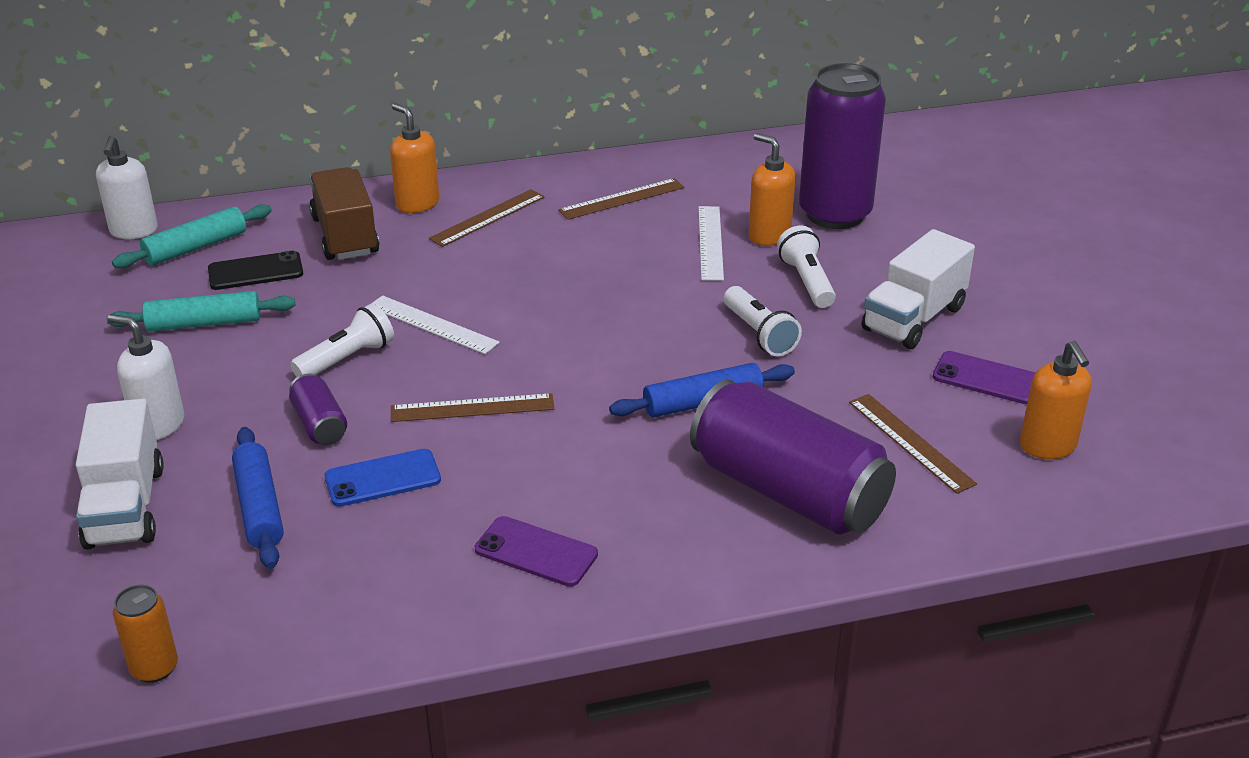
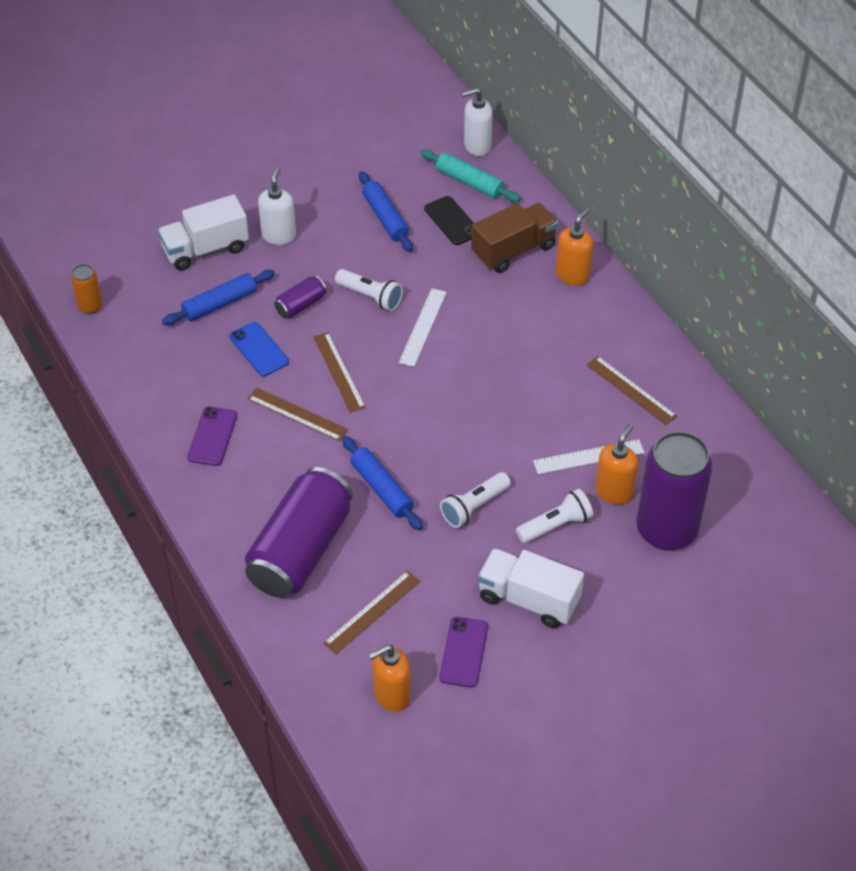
camera: 75 degrees right, 15 degrees up
(204, 323) = (385, 218): turquoise rolling pin -> blue rolling pin
(487, 218) = (569, 319): brown ruler -> brown ruler (297, 414)

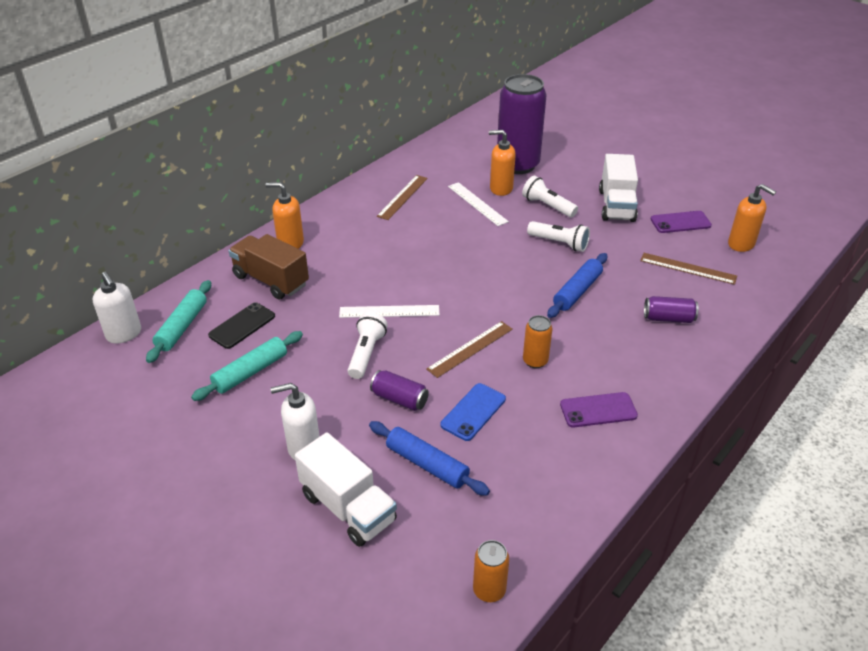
camera: 110 degrees left, 10 degrees down
(297, 414) = (535, 361): brown ruler -> orange can
(300, 550) = (668, 318): purple can -> purple can, size x0.44
(385, 218) = (251, 372): blue rolling pin -> turquoise rolling pin

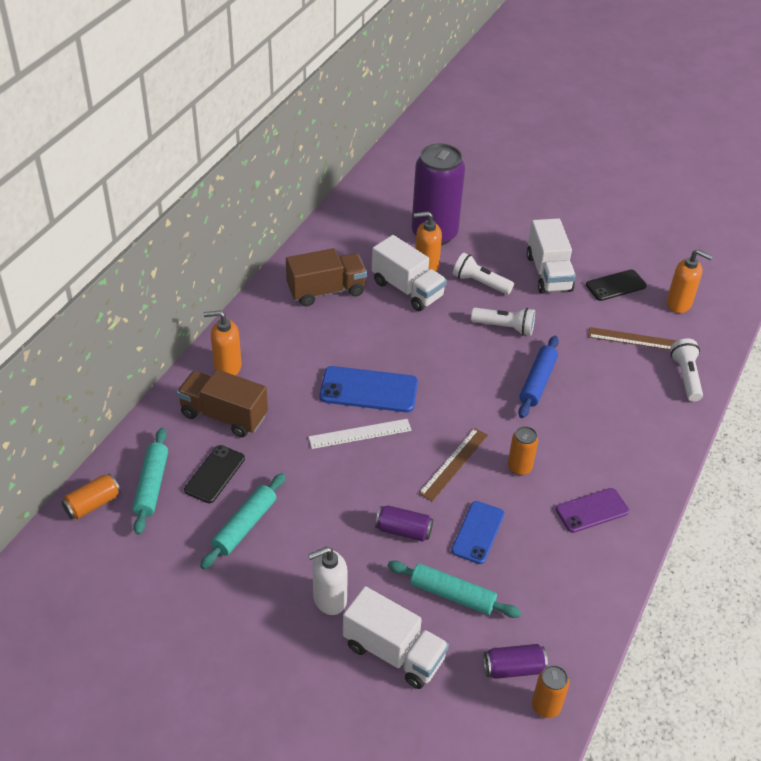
camera: 15 degrees left, 5 degrees up
(124, 334) = (93, 504): white soap dispenser -> orange can
(366, 353) = (354, 485): white flashlight -> white flashlight (685, 376)
(402, 197) = (326, 291): brown ruler -> brown truck
(411, 277) = (368, 390): none -> blue phone
(427, 464) = (452, 595): blue rolling pin -> turquoise rolling pin
(477, 204) = (407, 289): white ruler -> white truck
(668, 318) = (631, 400): purple can -> purple can (513, 668)
(680, 222) = (616, 285): purple phone -> black phone

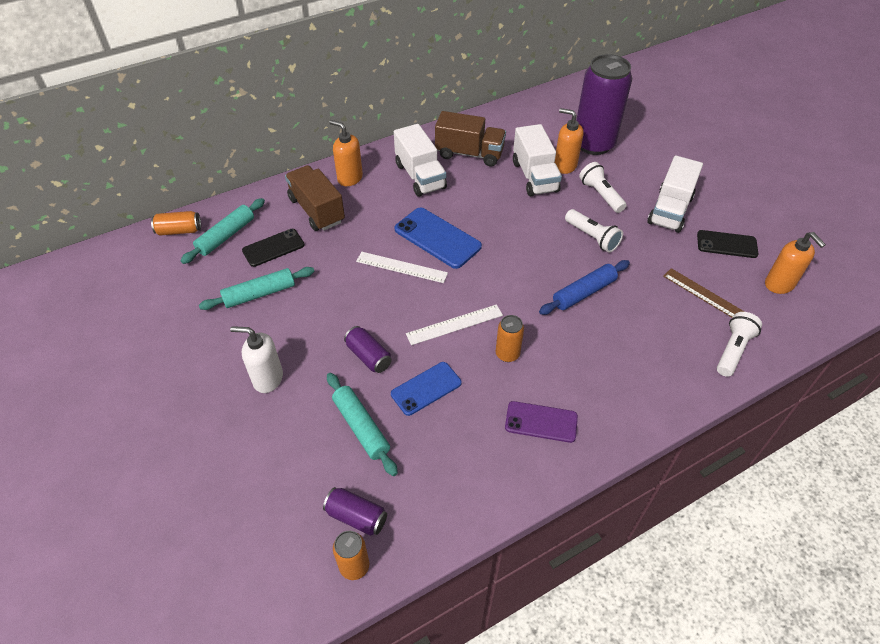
camera: 35 degrees right, 5 degrees up
(393, 652) = (276, 446): white truck -> white truck (420, 176)
(453, 464) = (454, 324): brown ruler -> white ruler

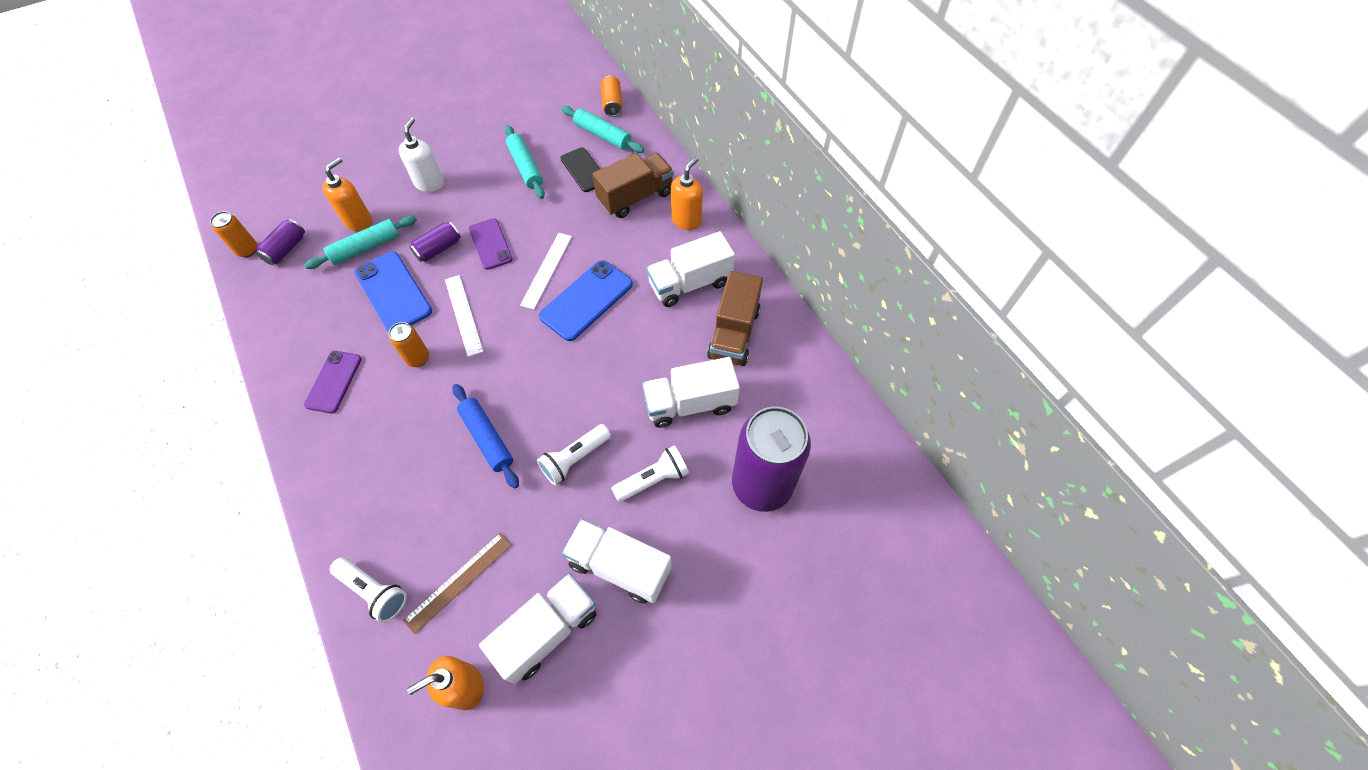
camera: 90 degrees right, 10 degrees up
(365, 313) = (490, 244): none -> purple phone
(426, 388) = (393, 292): blue phone -> blue phone, size x1.50
(565, 166) = (712, 441): orange soap dispenser -> orange soap dispenser (358, 221)
(727, 244) = (547, 631): black phone -> white truck

